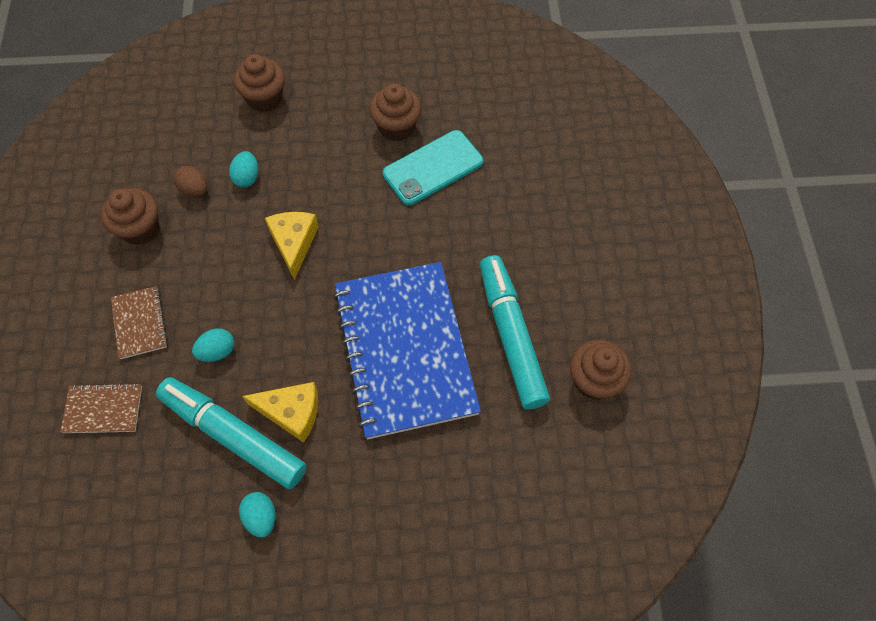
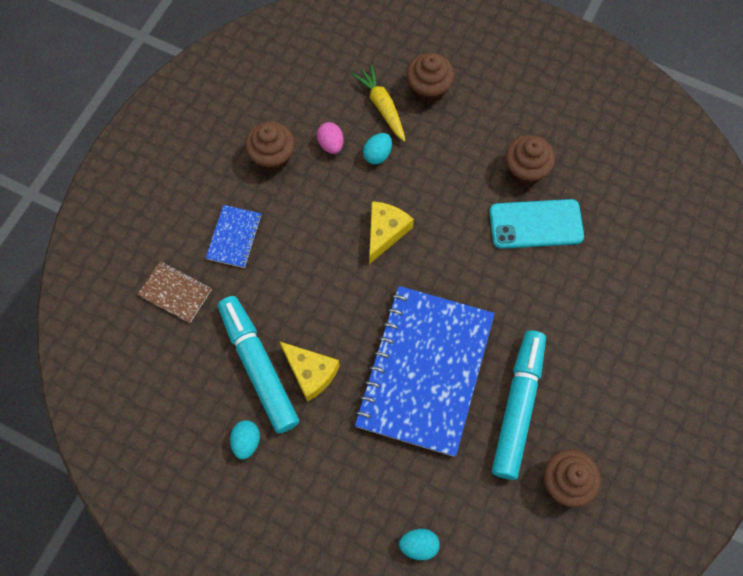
camera: 30 degrees right, 5 degrees up
(140, 323) = (234, 237): brown notebook -> blue notebook
(194, 189) = (331, 144): brown egg -> pink egg
(217, 351) = (280, 292): turquoise egg -> turquoise egg (418, 545)
(227, 133) = (382, 107): none -> yellow carrot

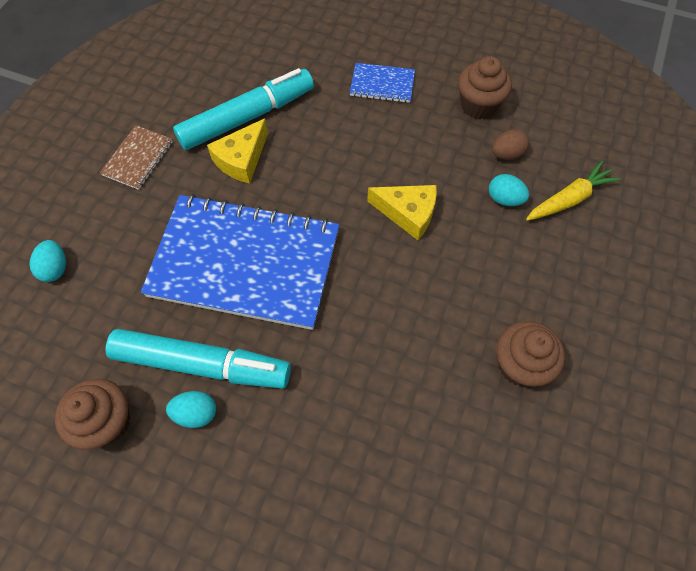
camera: 85 degrees right, 5 degrees down
(175, 292) = (319, 48): brown notebook -> brown notebook (138, 159)
(246, 442) = (173, 116): turquoise egg -> turquoise egg (196, 413)
(331, 144) = (506, 154): pink egg -> brown egg
(428, 90) = (607, 246): brown cupcake -> none
(536, 224) = (444, 380): turquoise phone -> none

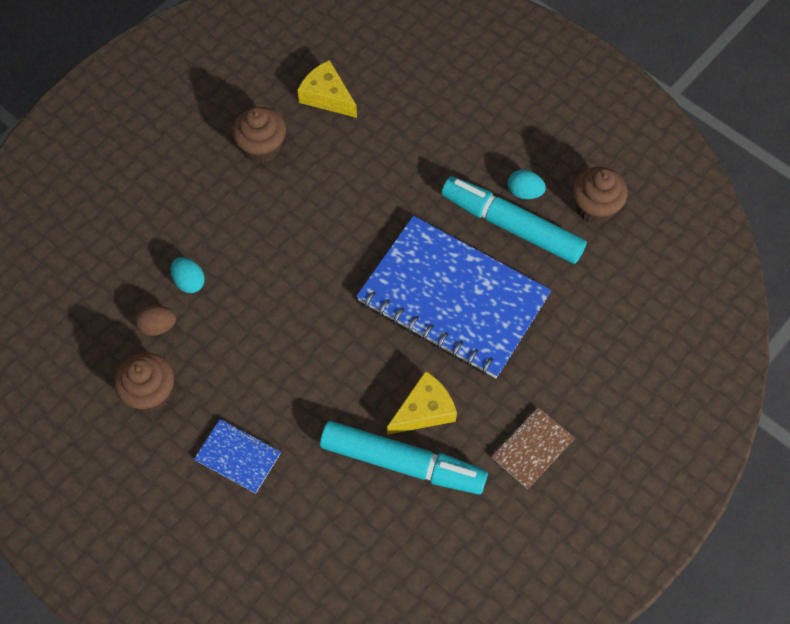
camera: 160 degrees left, 0 degrees up
(55, 268) = (628, 350): turquoise egg -> none
(247, 117) = (402, 463): turquoise marker -> turquoise marker turned 150 degrees counterclockwise
(408, 213) = (286, 297): yellow cheese -> yellow cheese (327, 96)
(569, 199) = (131, 262): yellow carrot -> none

